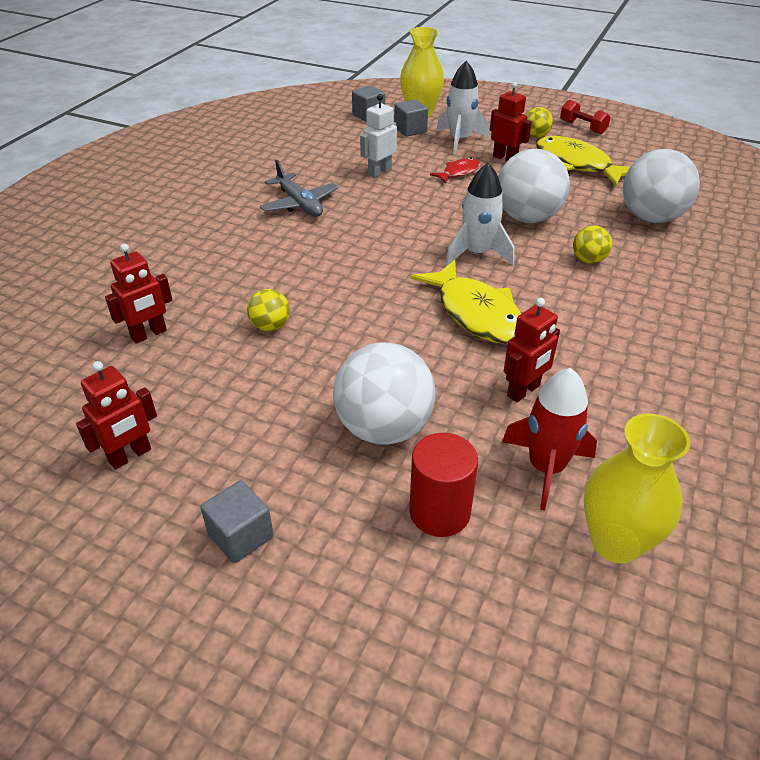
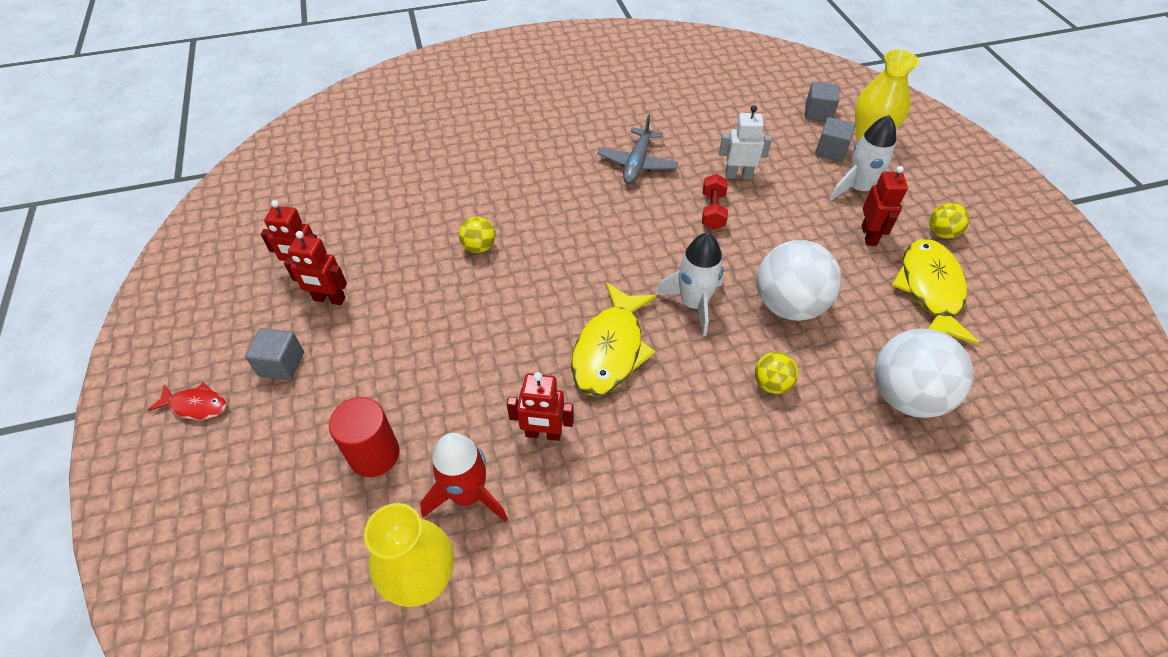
camera: 50 degrees right, 10 degrees up
(149, 334) = (415, 198): red robot -> red robot (329, 299)
(384, 428) = (430, 374): white ball -> none
(459, 172) = (803, 220): red fish -> red fish (196, 405)
(582, 127) = (1012, 256): red dumbbell -> red dumbbell (712, 211)

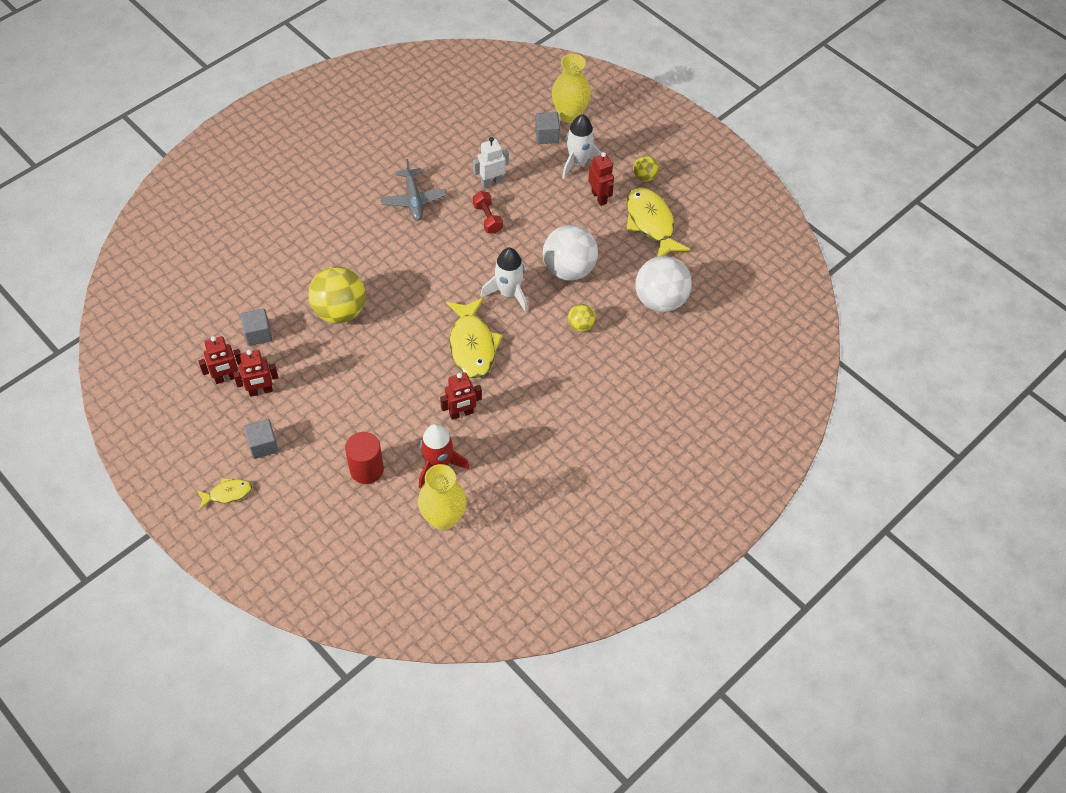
camera: 30 degrees left, 5 degrees up
(196, 405) = (227, 493): red fish -> yellow fish
(479, 247) = (340, 311): yellow ball -> yellow ball, size x2.03
(818, 113) = (524, 104): grey cube -> grey cube (258, 334)

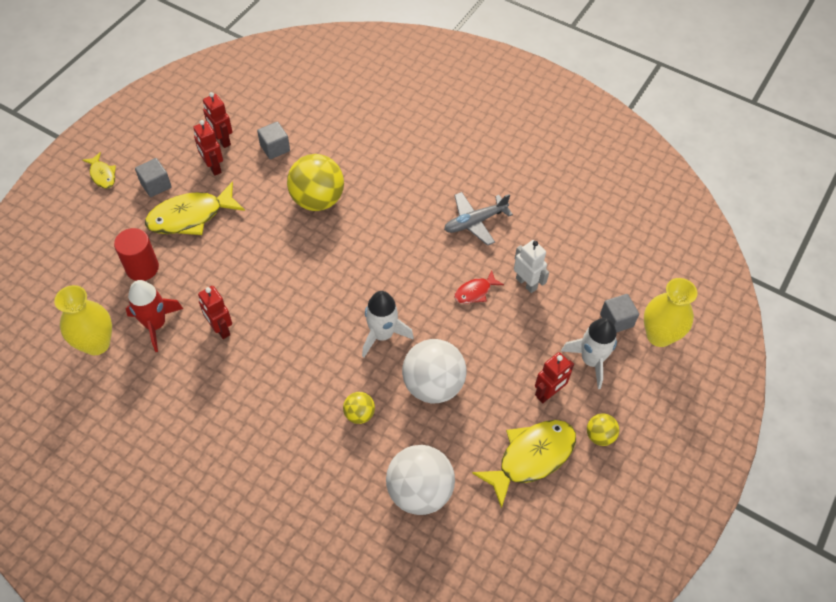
camera: 75 degrees right, 0 degrees up
(472, 345) = (306, 318): yellow fish -> yellow fish (190, 216)
(487, 219) = (475, 292): red dumbbell -> red fish

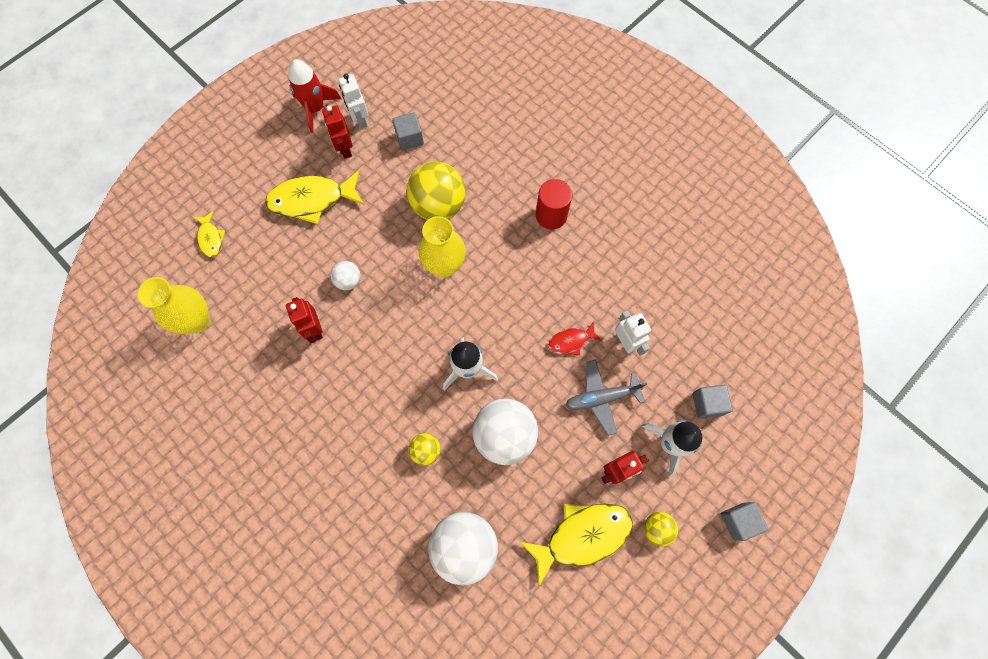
camera: 15 degrees right, 15 degrees up
(102, 175) = (238, 137): yellow fish -> yellow fish (211, 238)
(142, 268) = (255, 247): red cylinder -> red cylinder (551, 215)
(156, 185) = (286, 158): grey cube -> grey cube (738, 521)
(156, 324) = (255, 312): red rocket -> red rocket (315, 108)
(222, 140) = (360, 119): red robot -> white robot
(244, 280) = (348, 280): none -> white ball
(474, 222) = (590, 262): grey plane -> grey plane (601, 398)
(659, 335) = (747, 431): yellow vase -> yellow vase (444, 265)

